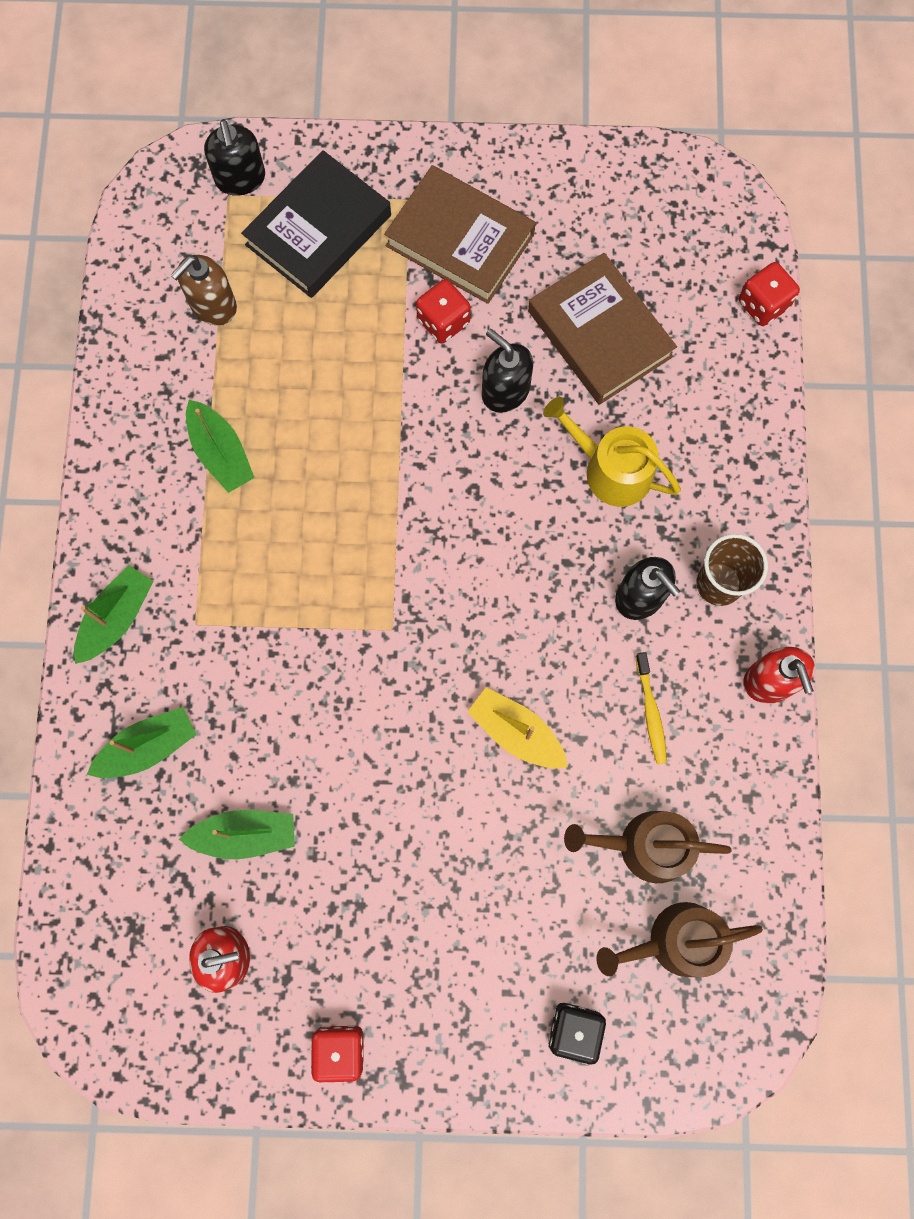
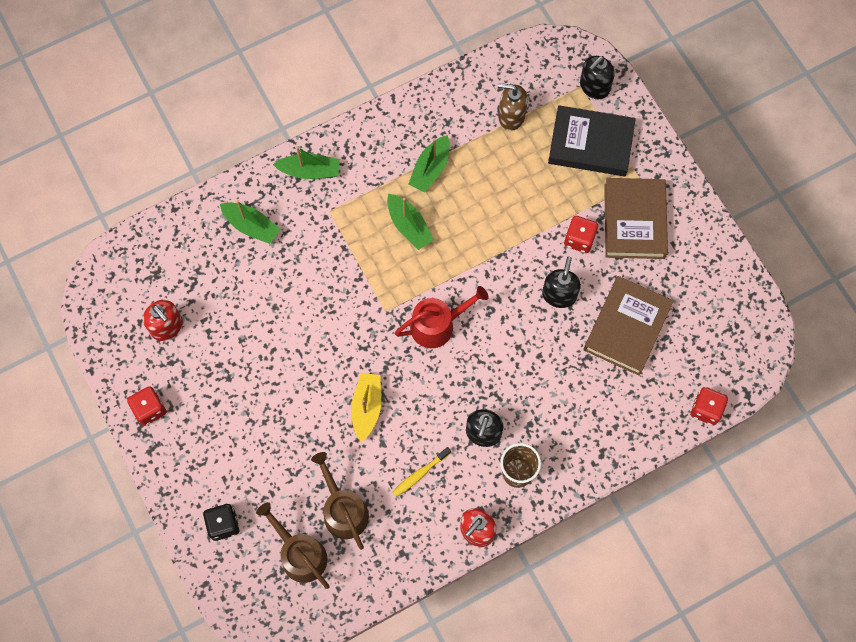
camera: 60 degrees right, 5 degrees down
(245, 835) = (233, 300): green boat -> green boat (409, 226)
(453, 571) = (437, 325): none -> red watering can
(610, 470) = (548, 377): yellow watering can -> none

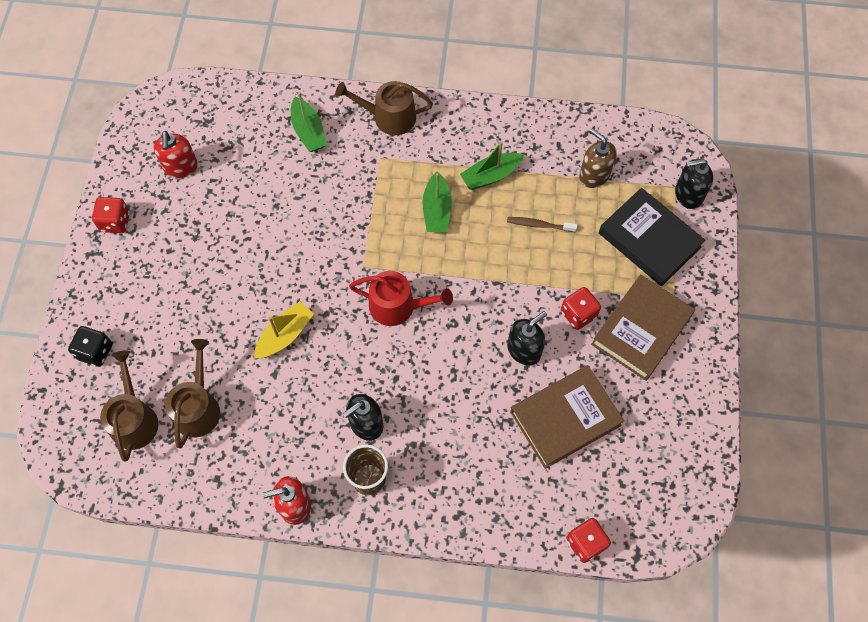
camera: 35 degrees right, 5 degrees down
(309, 171) = (389, 117): green boat -> brown watering can
(420, 474) = (285, 421): yellow toothbrush -> none
(498, 186) = (539, 225): none -> brown toothbrush

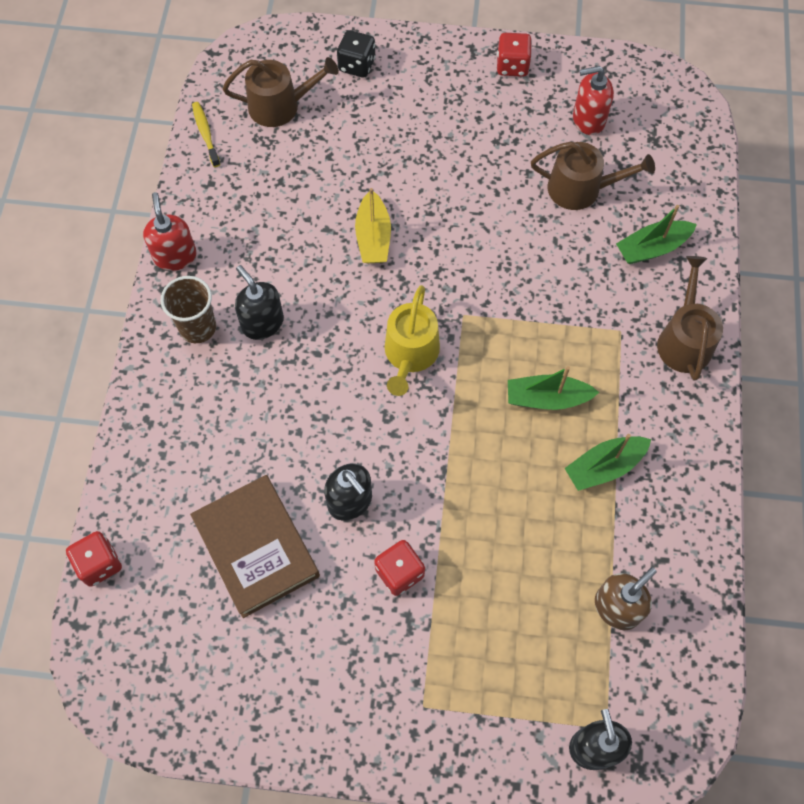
camera: 90 degrees right, 0 degrees up
(159, 487) = (205, 134): none -> yellow toothbrush
(198, 407) = (290, 160): brown watering can -> brown watering can (581, 189)
(285, 335) = (373, 237): yellow boat -> yellow boat turned 45 degrees clockwise
(398, 306) = (410, 354): red watering can -> yellow watering can
(491, 175) = (604, 466): green boat -> green boat turned 90 degrees counterclockwise
(539, 225) = (531, 527): brown toothbrush -> none
(641, 330) = (376, 656): brown book -> none
(649, 240) = (515, 680): black book -> none

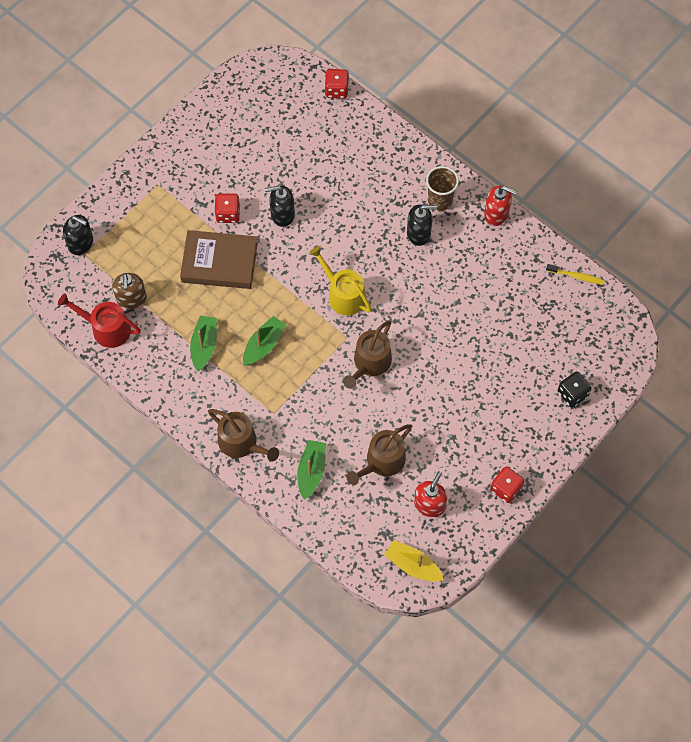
camera: 125 degrees right, 0 degrees up
(256, 548) = (291, 159): brown book -> brown book (219, 262)
(280, 106) = (569, 330): brown watering can -> brown watering can (370, 363)
(373, 237) = (434, 323): yellow boat -> yellow boat (413, 565)
(683, 608) = (106, 328): none -> red watering can

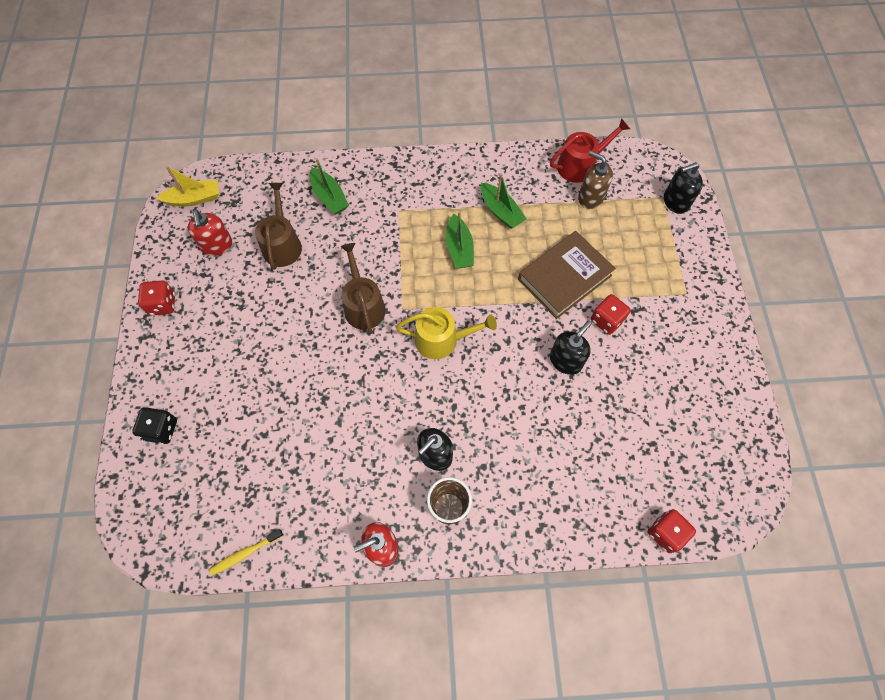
camera: 135 degrees right, 0 degrees up
(241, 443) = (399, 174): brown watering can -> none

